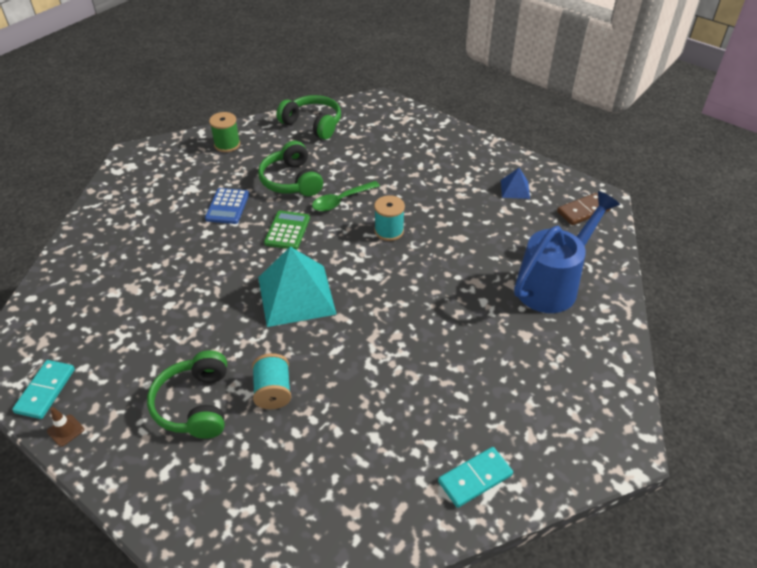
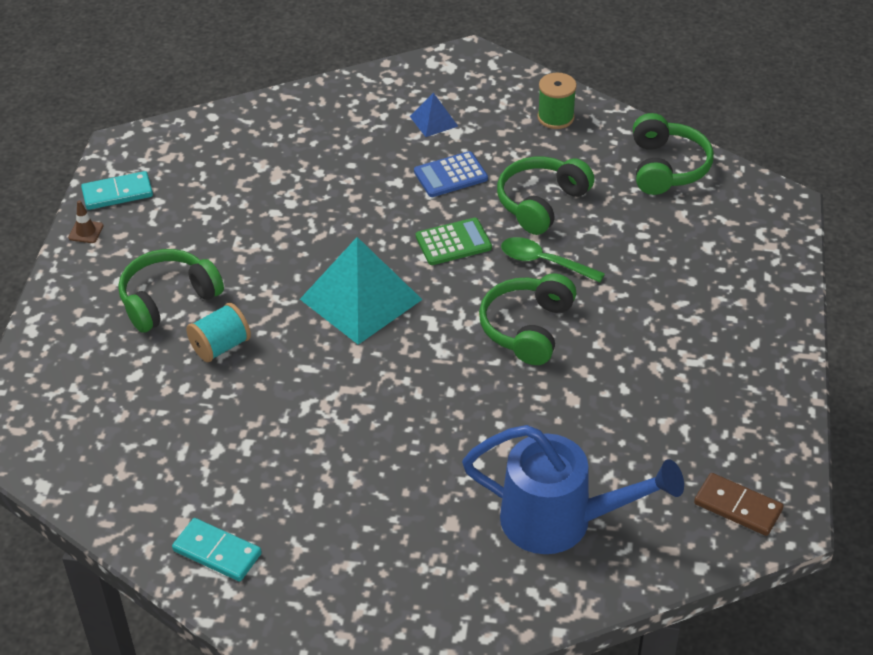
camera: 60 degrees right, 0 degrees up
(389, 231) = (527, 328): turquoise spool -> green headphones
(515, 189) = (719, 417): blue pyramid -> blue pyramid (434, 121)

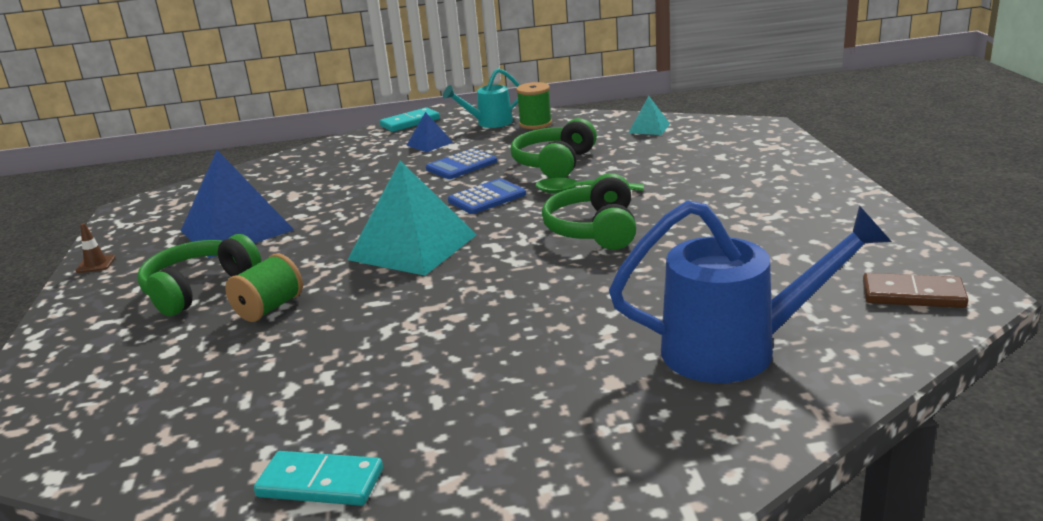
camera: 15 degrees left, 20 degrees down
(117, 193) = (128, 235): turquoise domino -> turquoise domino (410, 122)
(214, 218) = (236, 230): none -> blue pyramid
(221, 346) = (269, 308): turquoise spool -> green spool
(453, 242) = (487, 198): green calculator -> blue calculator
(509, 99) = (490, 123): none -> turquoise watering can
(666, 167) = (649, 128): green headphones -> turquoise pyramid

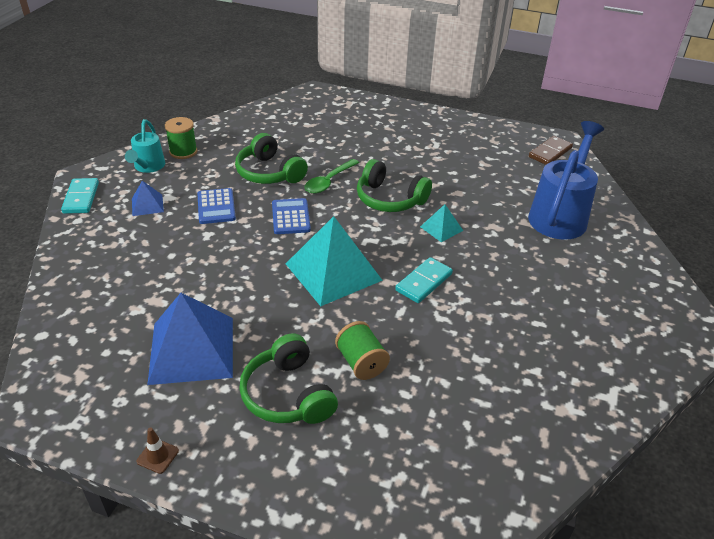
camera: 65 degrees left, 15 degrees up
(320, 483) = (592, 389): turquoise domino -> turquoise domino (423, 282)
(649, 128) = (261, 121): turquoise pyramid -> turquoise pyramid (441, 228)

